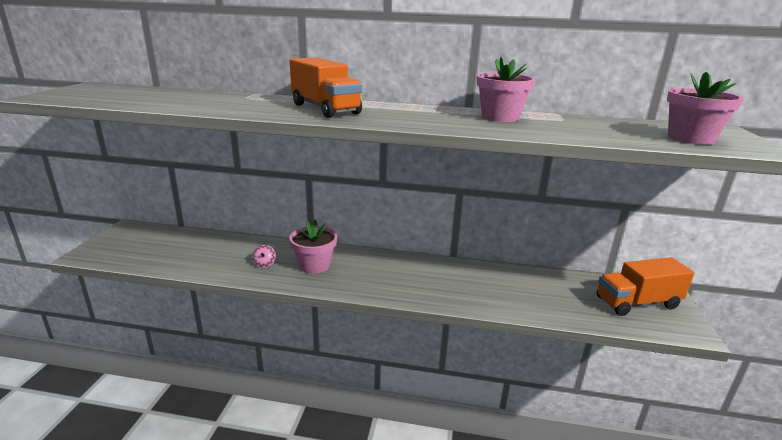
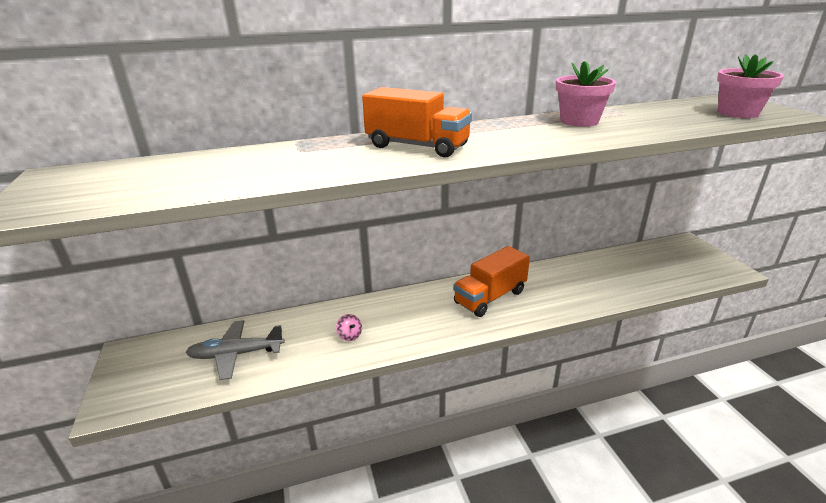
camera: 25 degrees left, 5 degrees up
(182, 251) = (236, 354): none -> grey plane
(314, 265) = (402, 318): pink flower pot -> none
(637, 303) = (682, 259): orange truck -> orange truck (490, 297)

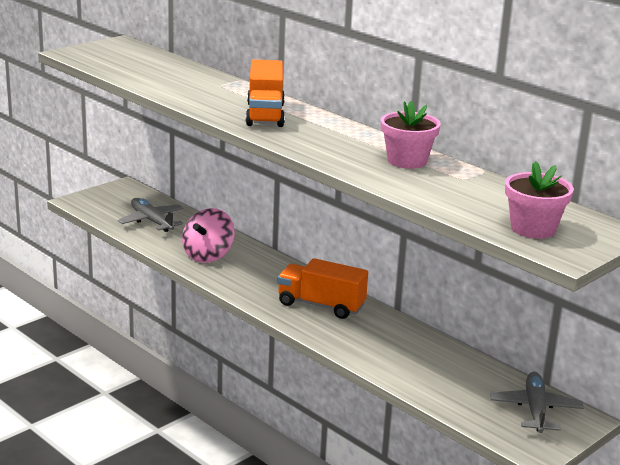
camera: 60 degrees right, 5 degrees down
(350, 335) = (208, 255): pink spinning top -> pink spinning top, size x2.32
(676, 254) = (535, 410): none -> grey plane

